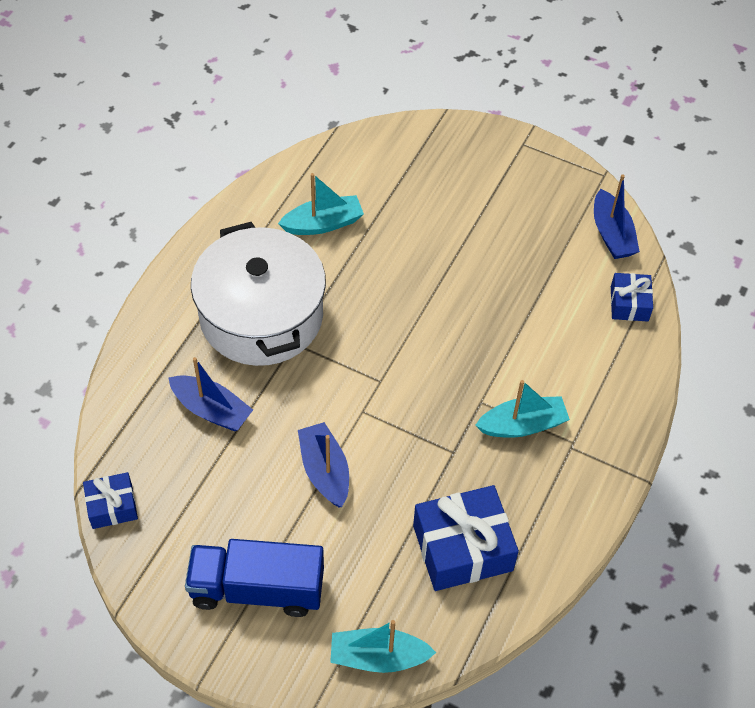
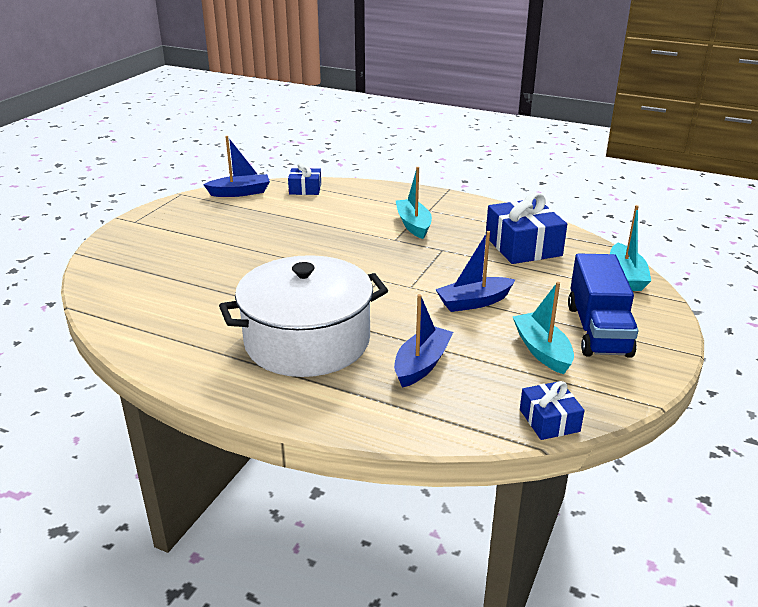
camera: 90 degrees left, 25 degrees down
(323, 224) = (196, 311): turquoise boat -> turquoise boat (542, 351)

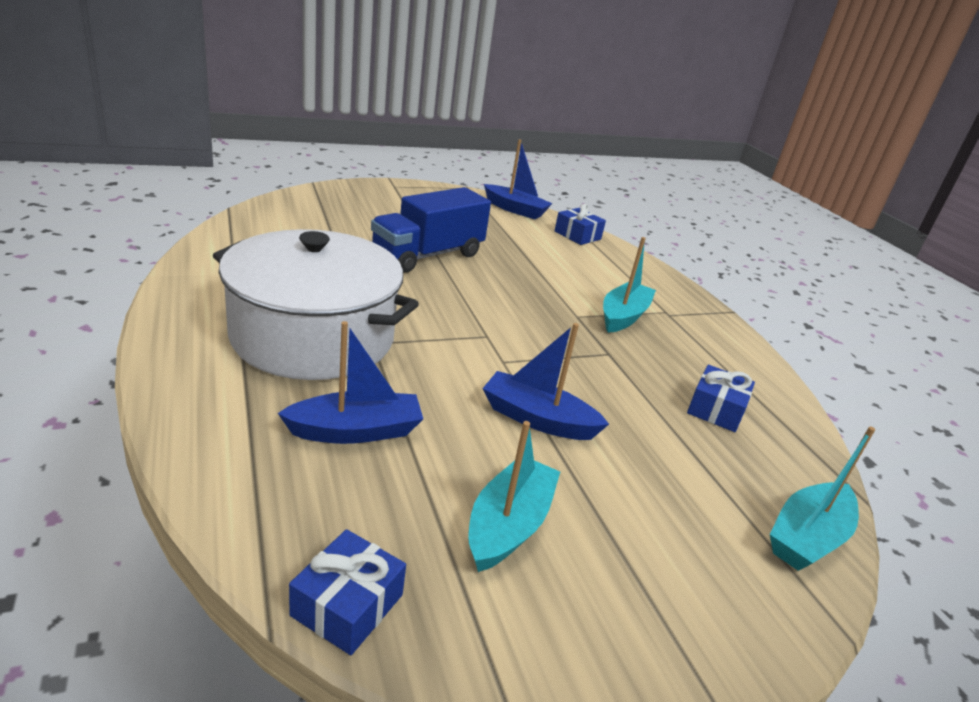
camera: 40 degrees right, 0 degrees up
(523, 246) = (716, 409): blue gift -> blue gift, size x0.55
(598, 330) = (631, 564): blue truck -> blue truck (428, 255)

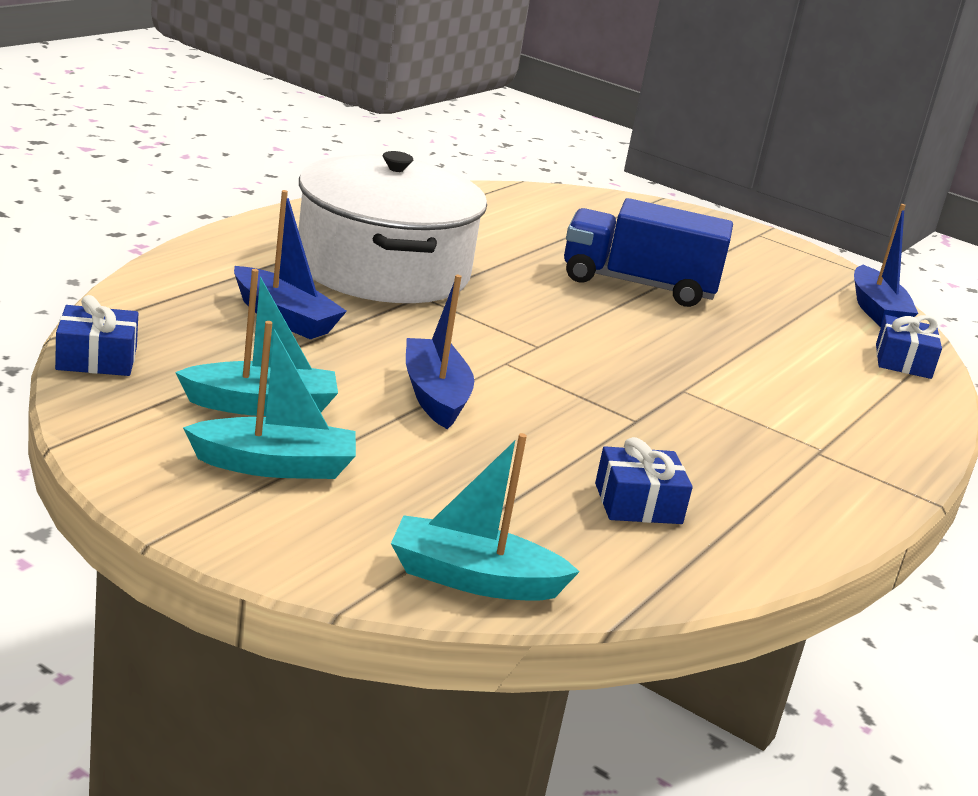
camera: 55 degrees right, 5 degrees down
(623, 316) = (744, 419): turquoise boat -> turquoise boat (275, 466)

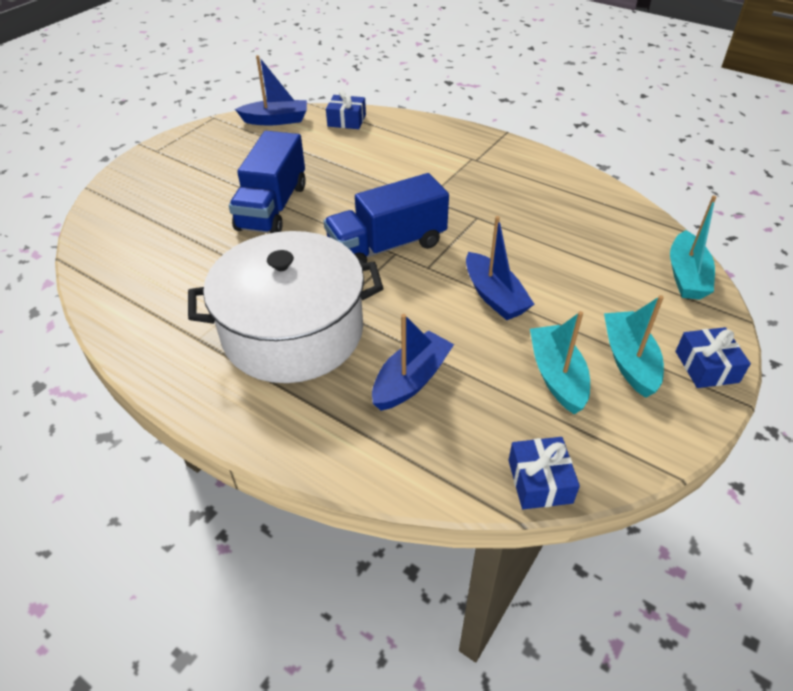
camera: 85 degrees left, 20 degrees up
(435, 396) = (494, 296): blue boat -> blue boat turned 105 degrees counterclockwise
(553, 342) = (387, 246): none -> blue truck
(638, 503) = (572, 220): blue gift -> blue gift (706, 367)

